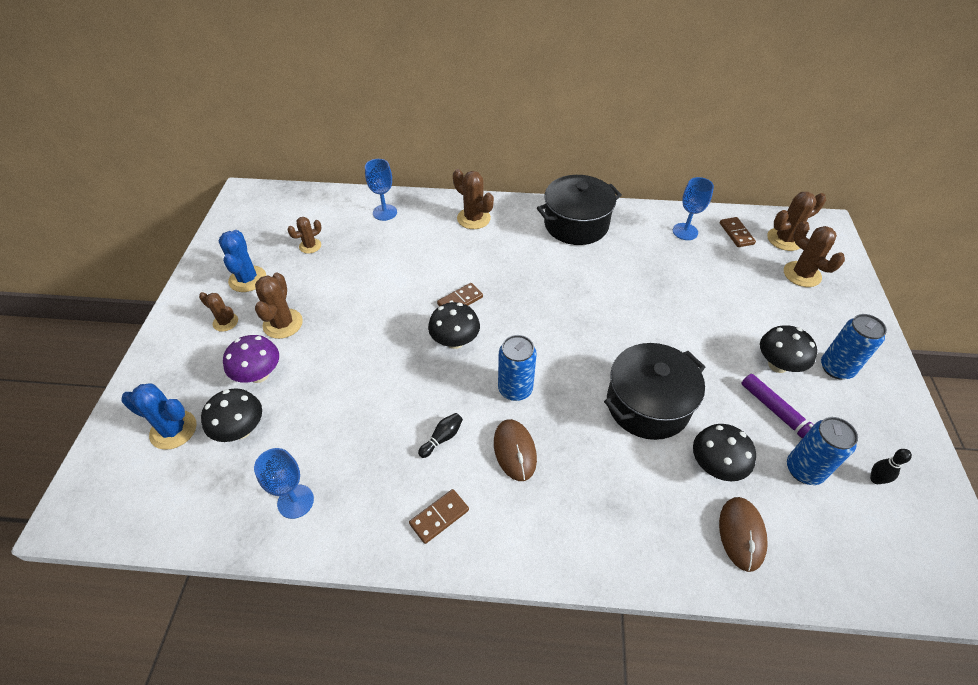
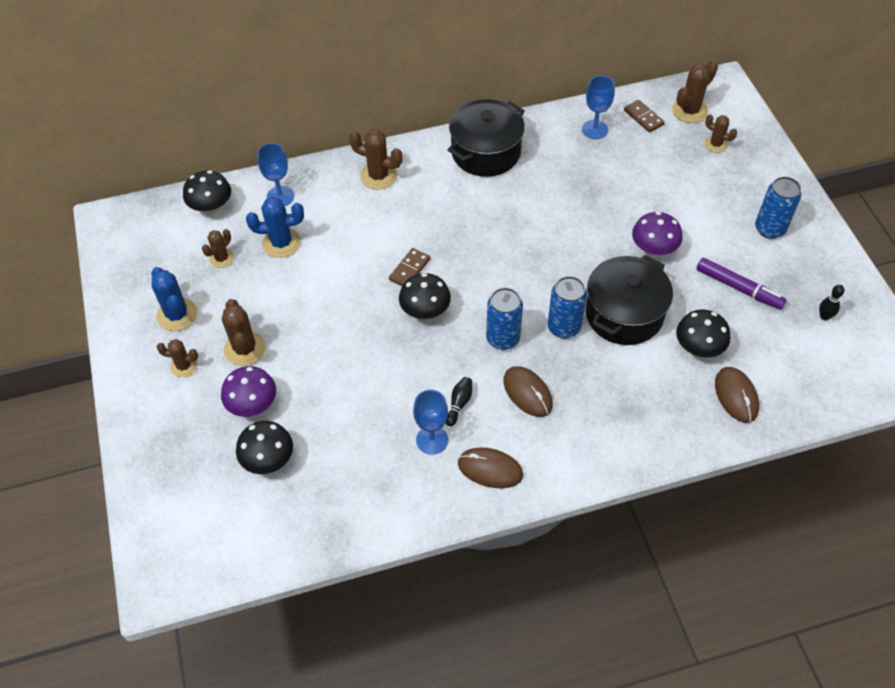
camera: 20 degrees left, 5 degrees up
(173, 430) = (203, 483): blue cactus -> blue cactus (281, 243)
(295, 501) = (358, 501): blue goblet -> blue goblet (432, 440)
(439, 517) = (490, 469): brown domino -> brown mouse
(702, 352) = (653, 250): none -> purple mushroom
(777, 365) = (721, 241): black mushroom -> black mushroom (211, 208)
(802, 274) = (715, 144): brown cactus -> brown cactus, size x0.63
(804, 470) = (768, 327): blue can -> blue can (564, 327)

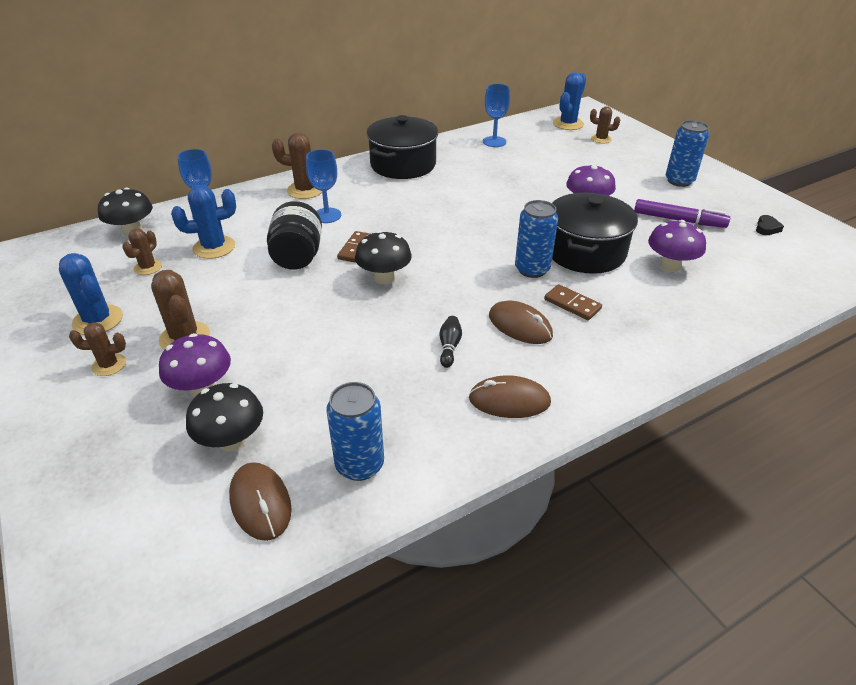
camera: 15 degrees left, 15 degrees down
(354, 269) = (298, 256): none -> black jar
(432, 440) = (431, 384): blue goblet -> blue goblet (327, 215)
(503, 338) = (474, 286): blue can -> blue can (359, 465)
(643, 117) = (532, 131): brown domino -> brown domino (572, 304)
(689, 111) = (568, 124): brown cactus -> blue cactus
(698, 348) = (670, 266): black mushroom -> purple mushroom
(736, 396) = (729, 295): brown mouse -> brown mouse (260, 503)
(824, 316) = (766, 228): black bowling pin -> black heart

